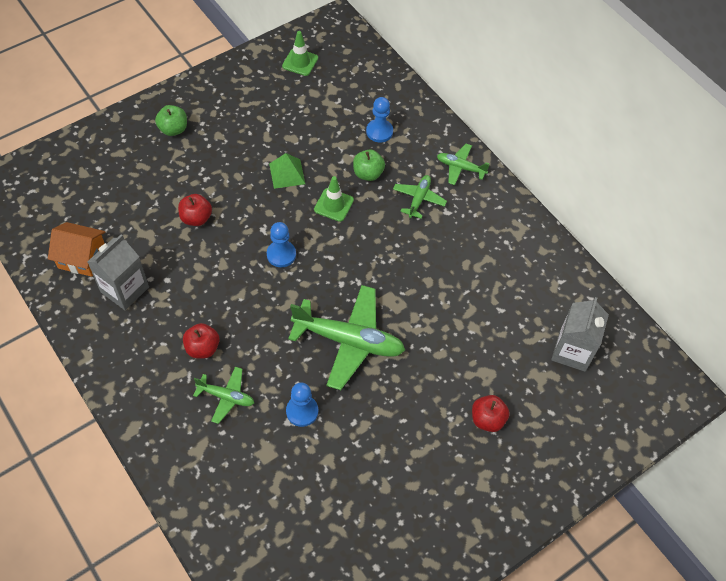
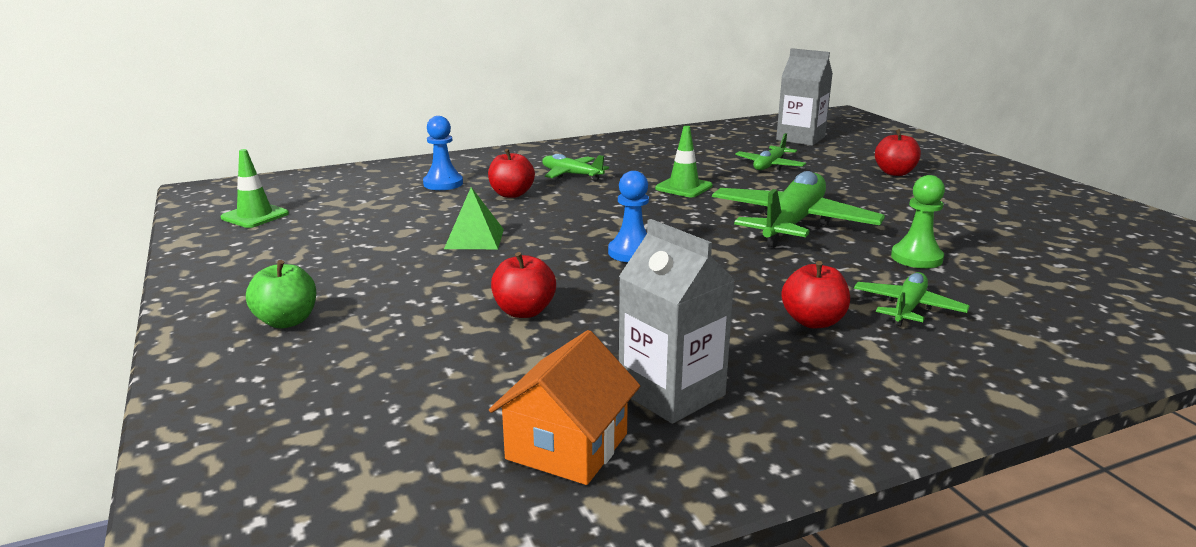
camera: 75 degrees left, 35 degrees down
(302, 411) = (916, 258): blue pawn -> green pawn
(333, 205) = (554, 215): green traffic cone -> green traffic cone (684, 187)
(368, 173) = (511, 194): green apple -> red apple
(460, 167) = (535, 155): green plane -> green plane (769, 165)

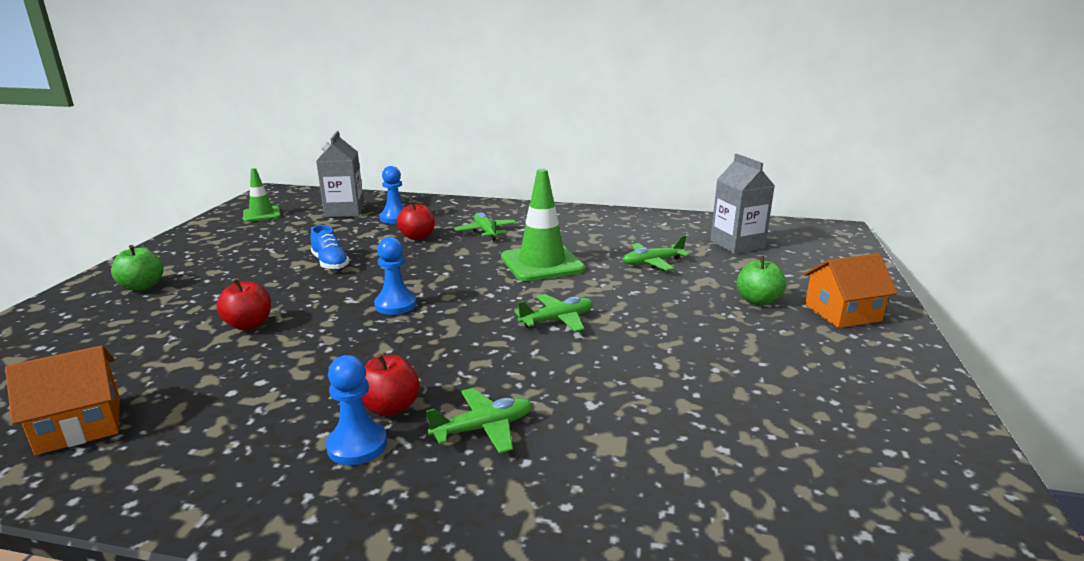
camera: 35 degrees right, 0 degrees up
(474, 239) = (330, 263): green pyramid -> blue shoe
(671, 393) = (196, 418): grey carton -> grey carton (344, 211)
(684, 187) = (542, 263): green traffic cone -> green traffic cone, size x1.70
(792, 224) = (557, 320): green plane -> green plane, size x0.51
(850, 353) = (357, 445): none -> blue pawn
(895, 173) = (757, 300): red apple -> green apple
(916, 258) = (593, 387): green pawn -> none
(957, 167) = (842, 313): none -> orange house

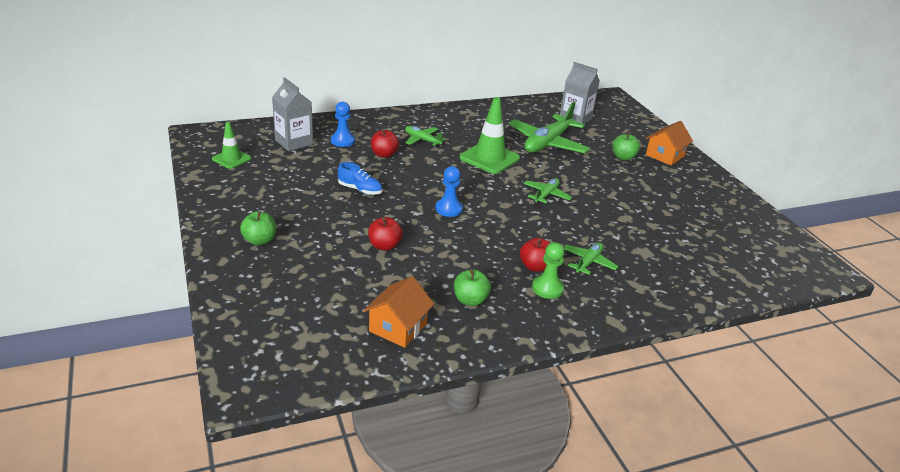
camera: 35 degrees left, 10 degrees up
(225, 422) = (470, 300): none -> green apple
(357, 445) = (547, 288): blue pawn -> green pawn
(652, 263) = (547, 143): green plane -> green plane, size x1.95

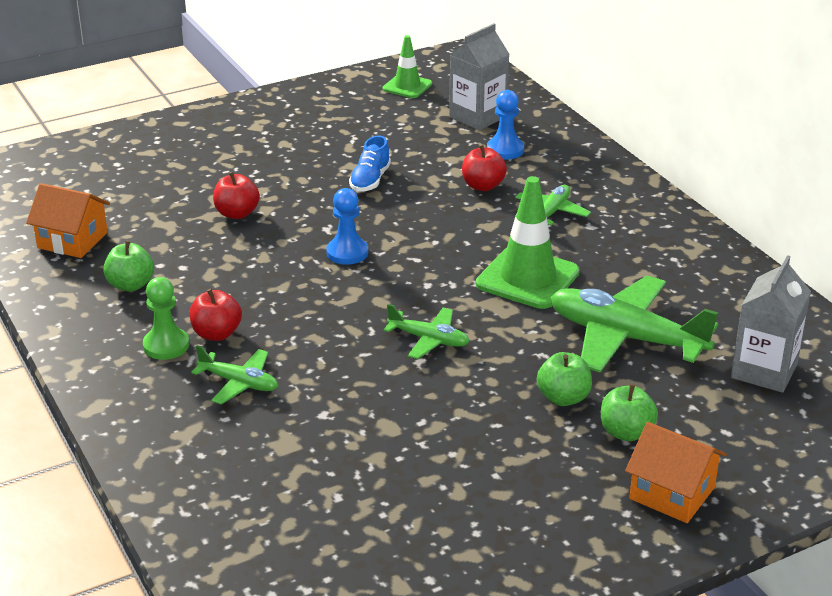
camera: 85 degrees right, 0 degrees up
(259, 241) = (225, 135): green apple -> green apple (563, 398)

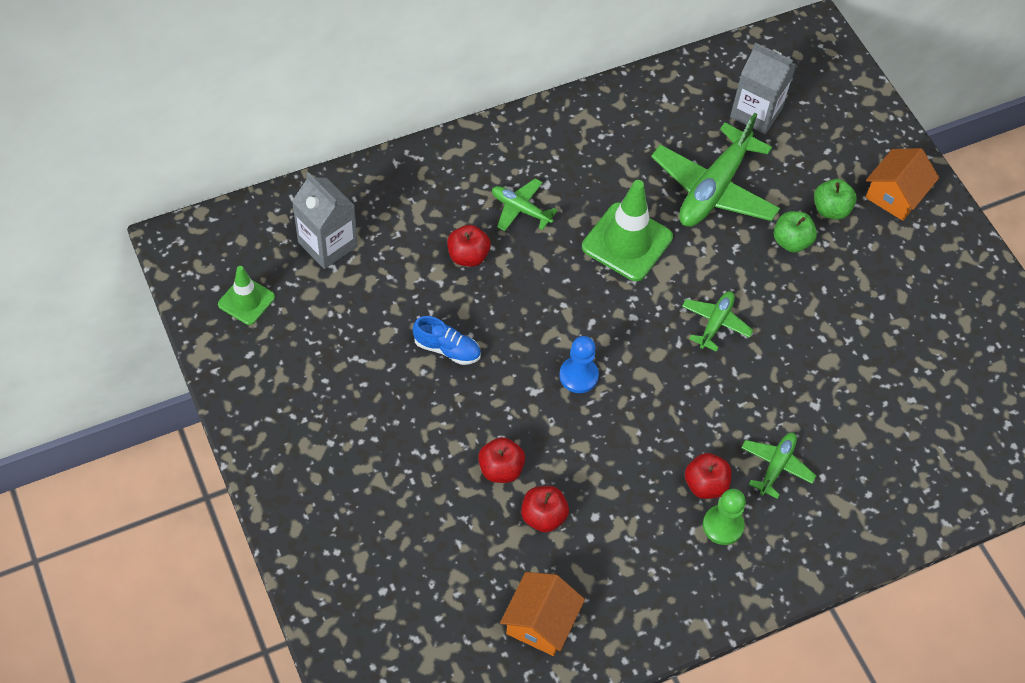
camera: 90 degrees left, 25 degrees up
(131, 285) = (625, 561): green apple -> none
(184, 238) = (543, 516): none -> red apple
(505, 150) = (400, 230): blue pawn -> none

